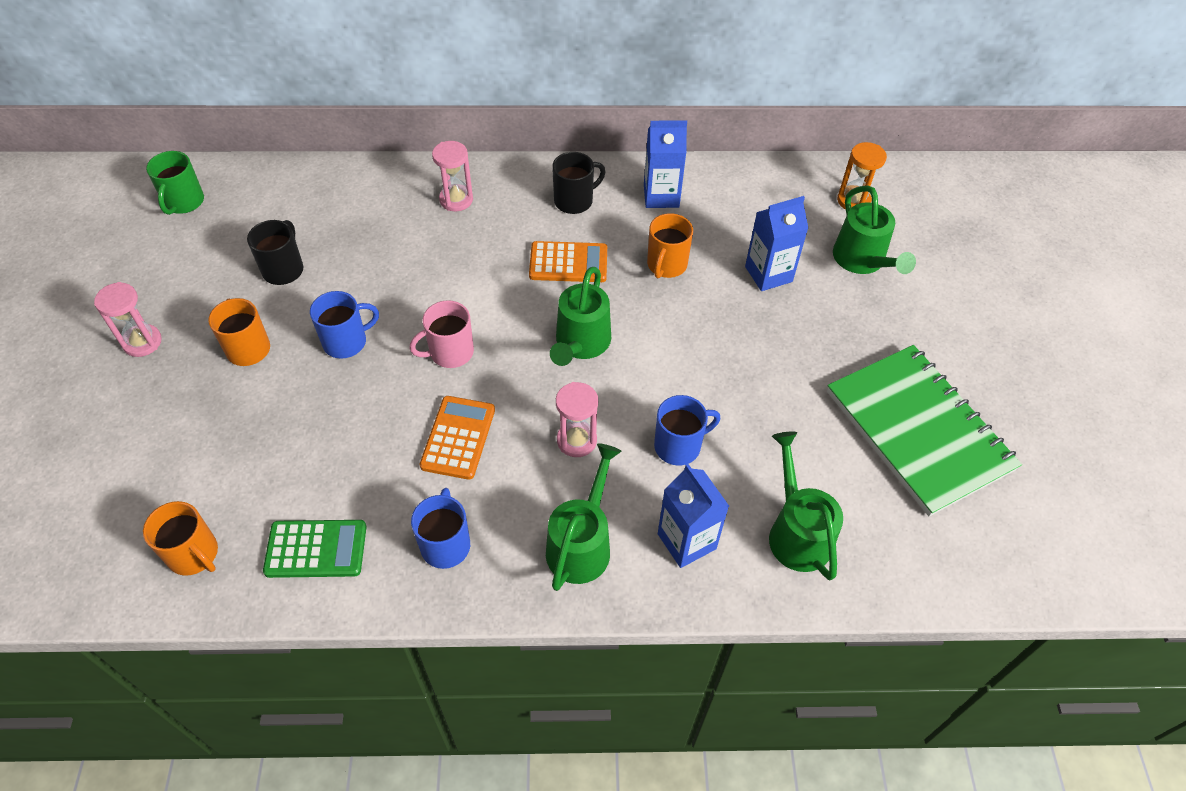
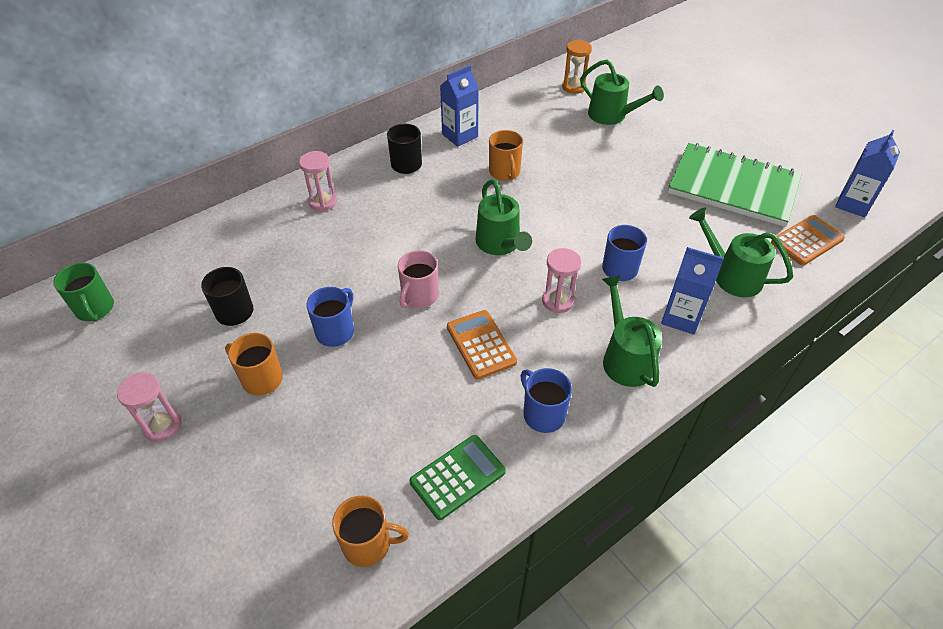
camera: 35 degrees left, 5 degrees down
(568, 263) = (441, 201): orange calculator -> orange calculator (807, 241)
(768, 274) = (569, 148): blue carton -> blue carton (853, 204)

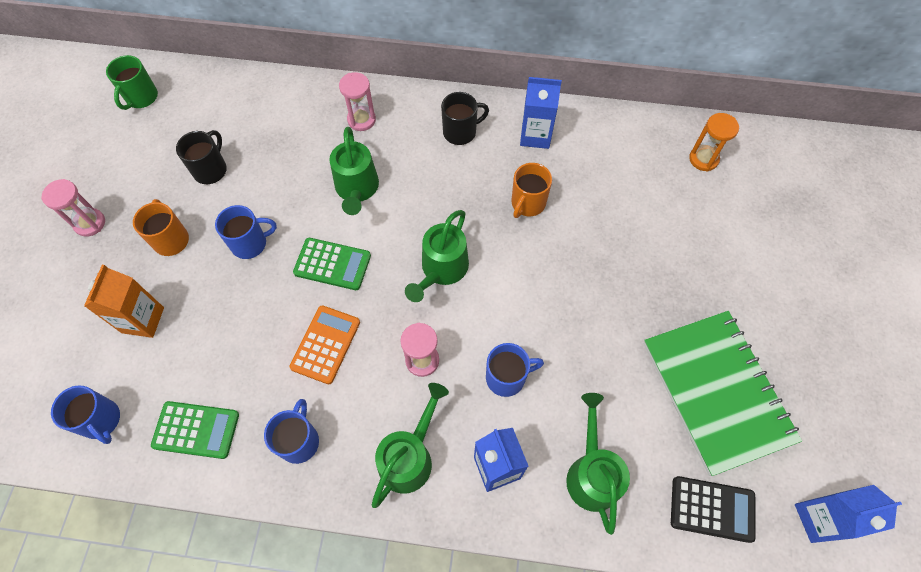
camera: 45 degrees right, 15 degrees up
(310, 448) = (143, 320): none -> orange carton
(368, 544) = (101, 420): orange mug -> blue mug
(419, 296) = (332, 264): pink mug -> green calculator
(612, 116) = (700, 220): green watering can -> green watering can (357, 190)
(807, 241) = (712, 509): orange calculator -> black calculator

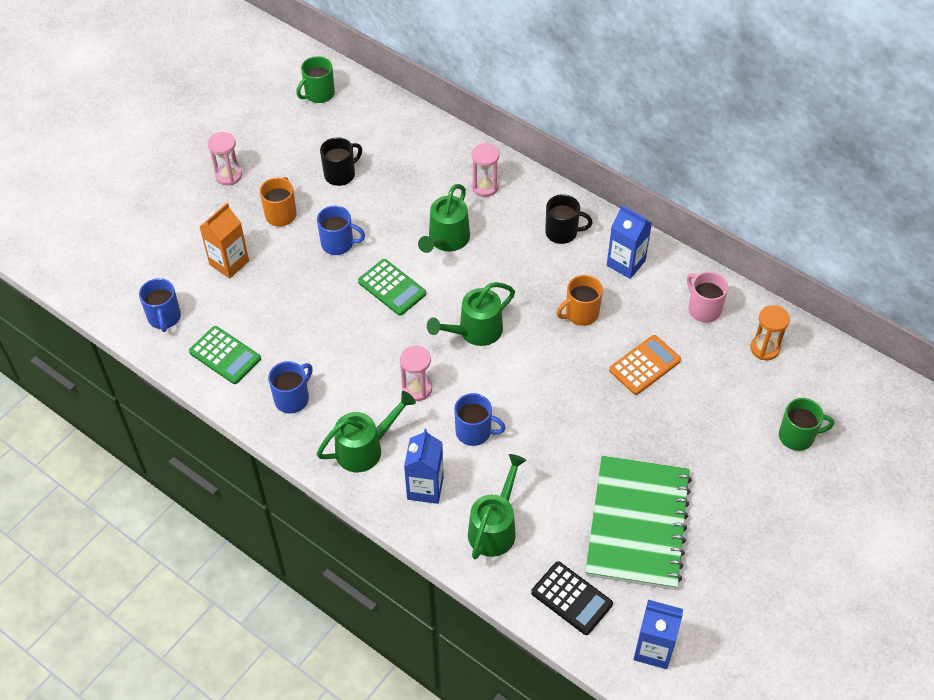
camera: 30 degrees right, 10 degrees down
(325, 344) = (351, 342): orange calculator -> orange calculator (644, 365)
(629, 147) = (703, 309): none -> pink mug
(786, 228) = (797, 436): none -> green mug

